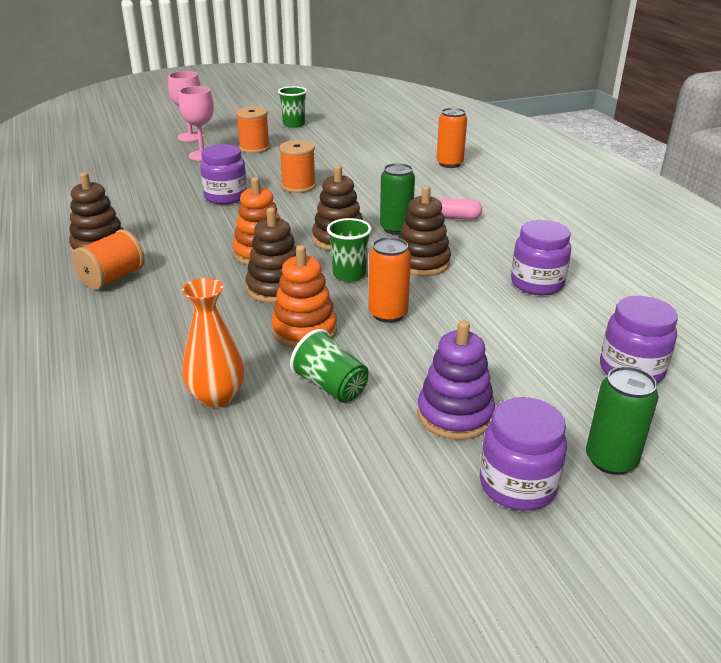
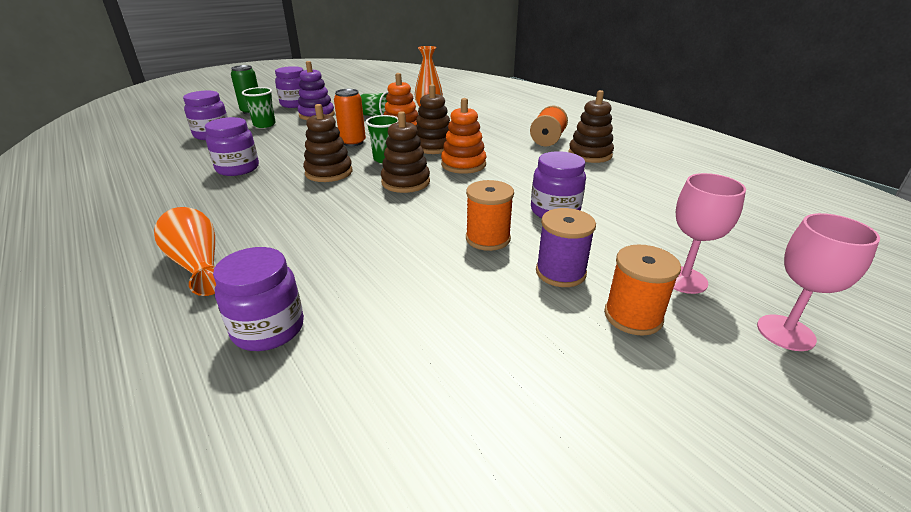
camera: 165 degrees right, 0 degrees up
(269, 166) = (560, 272): none -> purple spool
(294, 124) = (660, 446): green cup -> green cup (264, 125)
(396, 228) = (353, 198): green can -> none
(449, 164) = (268, 329): orange can -> purple jar
(457, 217) = (285, 219): pink capsule -> none
(511, 195) = (198, 264): none -> orange vase

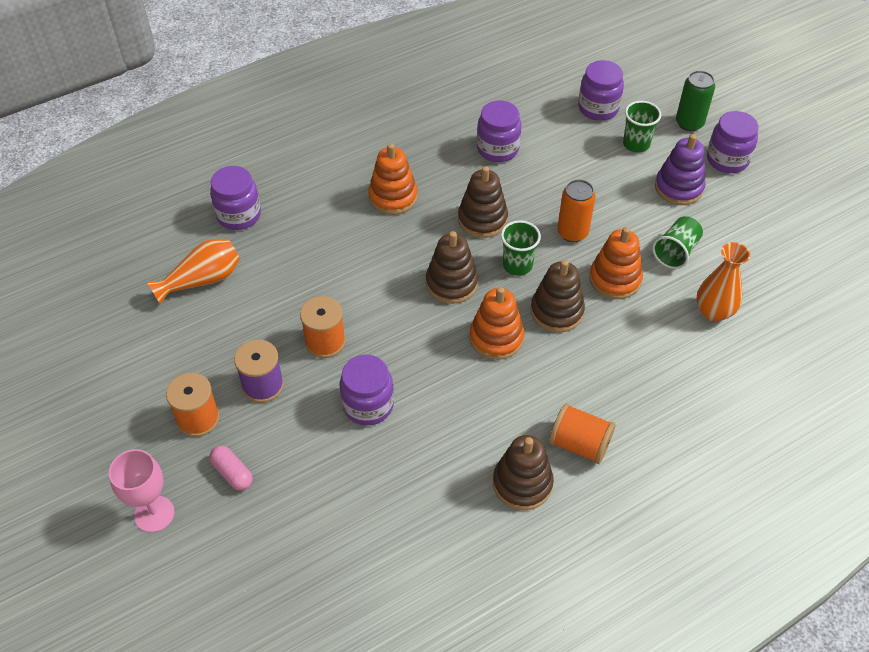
camera: 95 degrees right, 20 degrees up
(198, 264) = (322, 164): orange vase -> orange vase (202, 280)
(281, 214) = (393, 197): none -> orange stacking toy
(683, 280) = (232, 473): pink goblet -> pink capsule

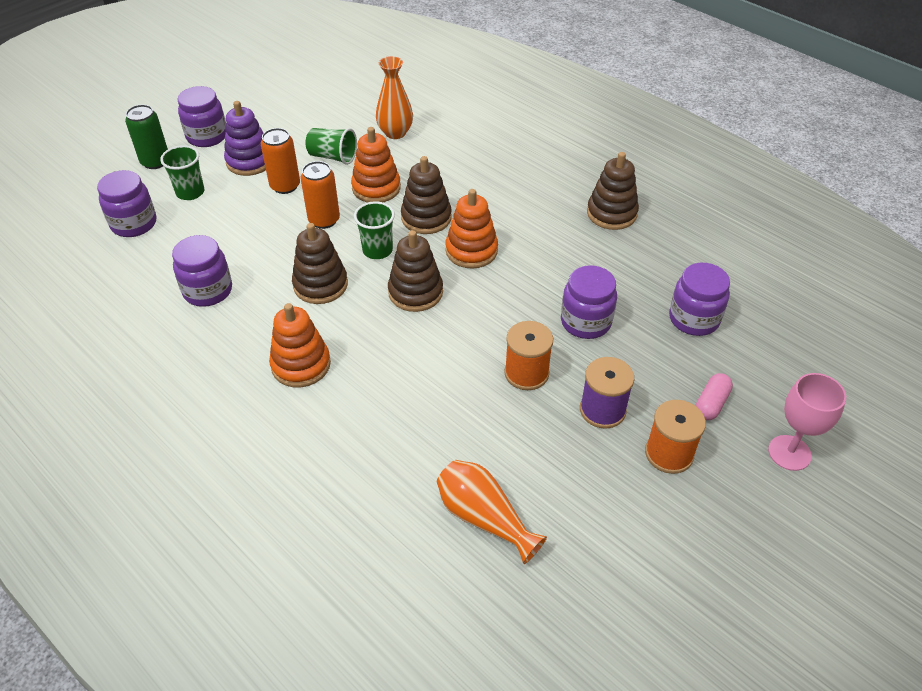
camera: 105 degrees left, 5 degrees down
(239, 215) = (364, 514): purple jar -> purple jar (694, 319)
(579, 444) = (559, 188): orange spool -> none
(632, 210) = (285, 186): none -> orange can

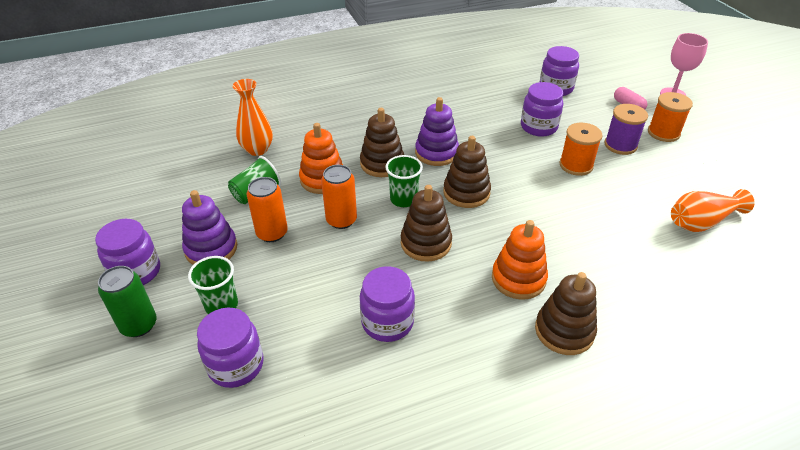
camera: 65 degrees left, 5 degrees down
(471, 251) = (436, 153): orange stacking toy -> purple stacking toy
(611, 213) = (439, 84): brown stacking toy -> brown stacking toy (564, 331)

